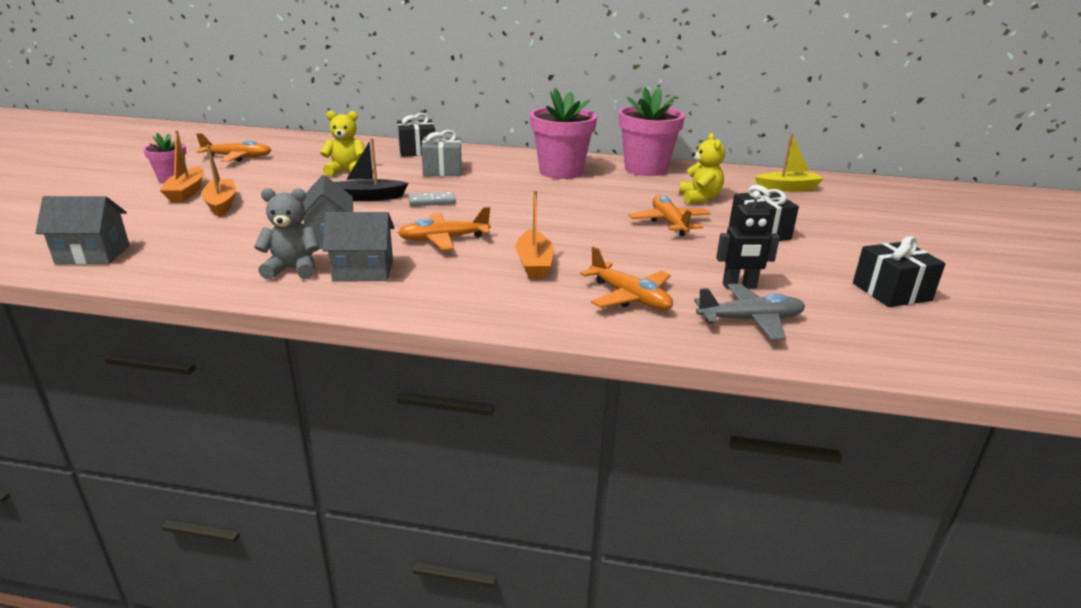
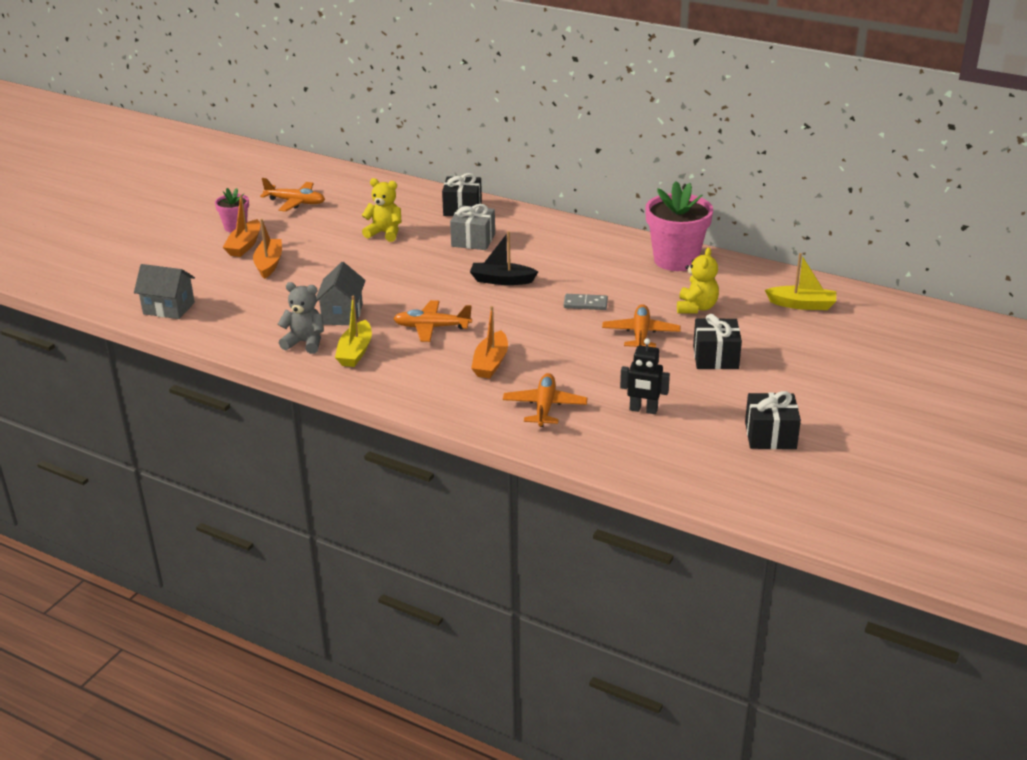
camera: 20 degrees right, 5 degrees up
(363, 271) = (355, 352): grey house -> yellow boat
(369, 197) = (391, 270): black boat -> black boat (502, 280)
(432, 201) = (443, 281): grey domino -> grey domino (585, 304)
(561, 172) = (586, 255): pink flower pot -> none
(630, 297) = (544, 407): orange plane -> orange plane turned 150 degrees counterclockwise
(750, 320) = (623, 441): grey plane -> none

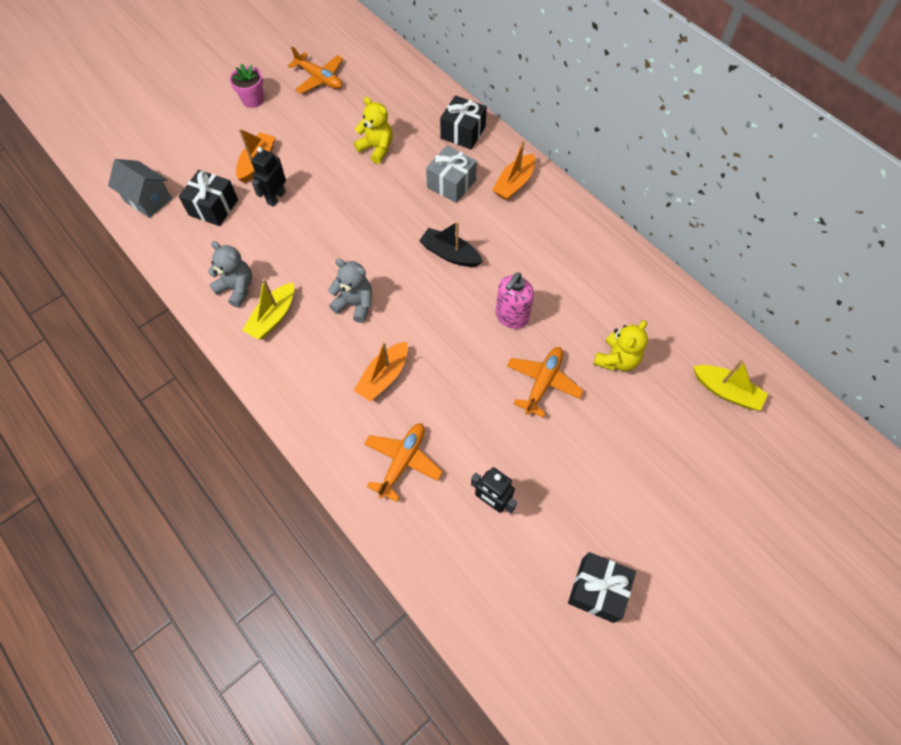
camera: 20 degrees right, 30 degrees up
(244, 245) = (249, 129): orange boat -> orange boat (514, 183)
(304, 281) = (276, 197): none -> black robot
(342, 314) = (286, 258): grey house -> none
(431, 327) = (355, 304): orange plane -> grey teddy bear
(585, 304) = (511, 317): grey domino -> pink soap dispenser
(675, 260) = (630, 277): pink flower pot -> none
(715, 357) = (599, 445): black gift -> black gift (213, 207)

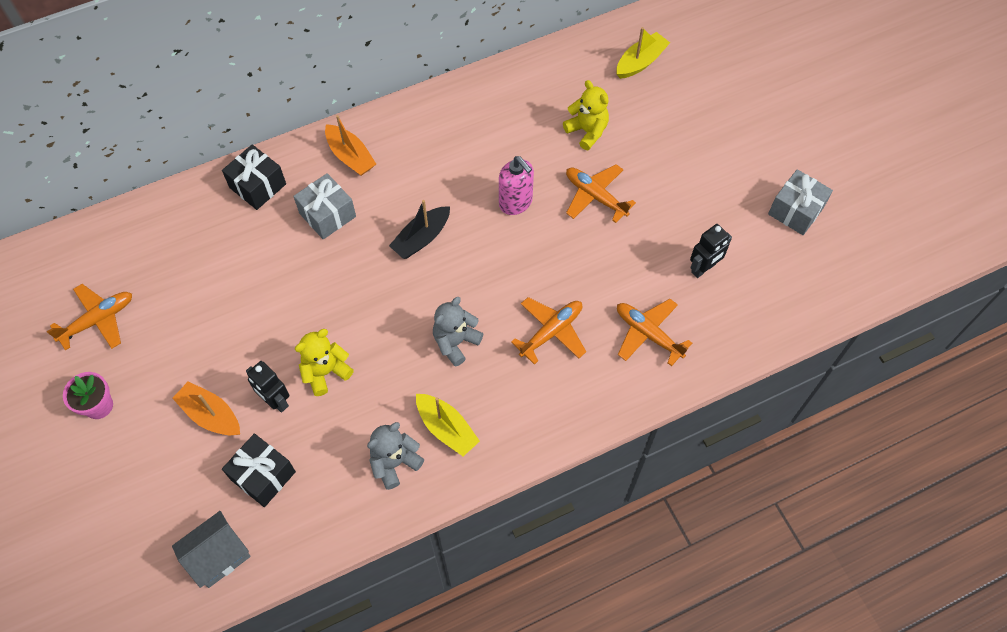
camera: 75 degrees left, 0 degrees up
(376, 148) = (244, 278): yellow teddy bear -> yellow teddy bear (325, 372)
(384, 376) = (551, 332): orange boat -> orange plane
(597, 590) = (795, 211): black gift -> grey gift

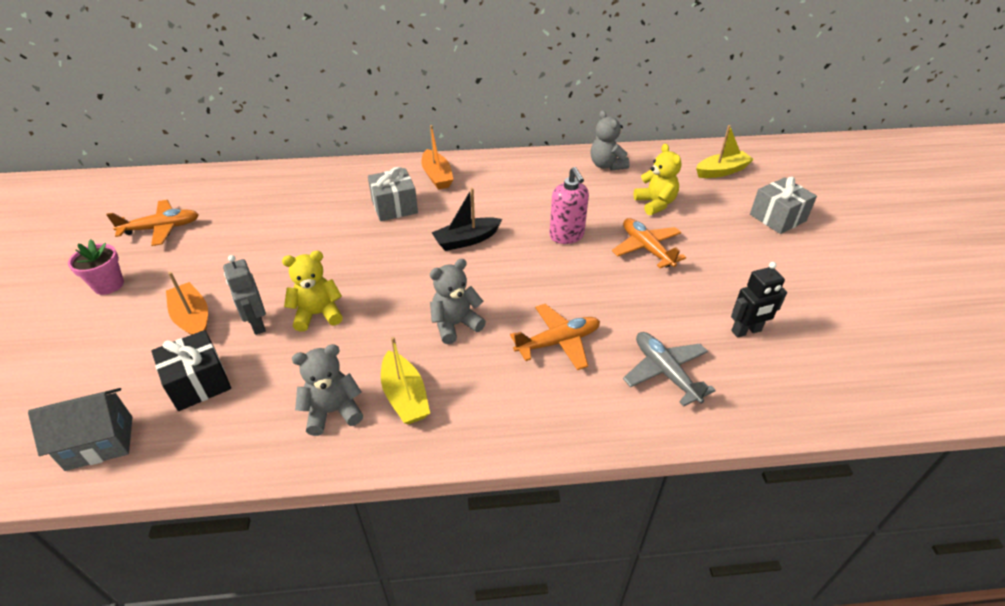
camera: 20 degrees right, 20 degrees down
(258, 186) = (351, 177): black gift -> none
(276, 401) = (257, 324): black robot -> grey robot
(522, 86) = (606, 165): none -> grey teddy bear
(648, 334) = (665, 372): orange plane -> grey plane
(795, 211) = (865, 308): grey gift -> grey gift (777, 218)

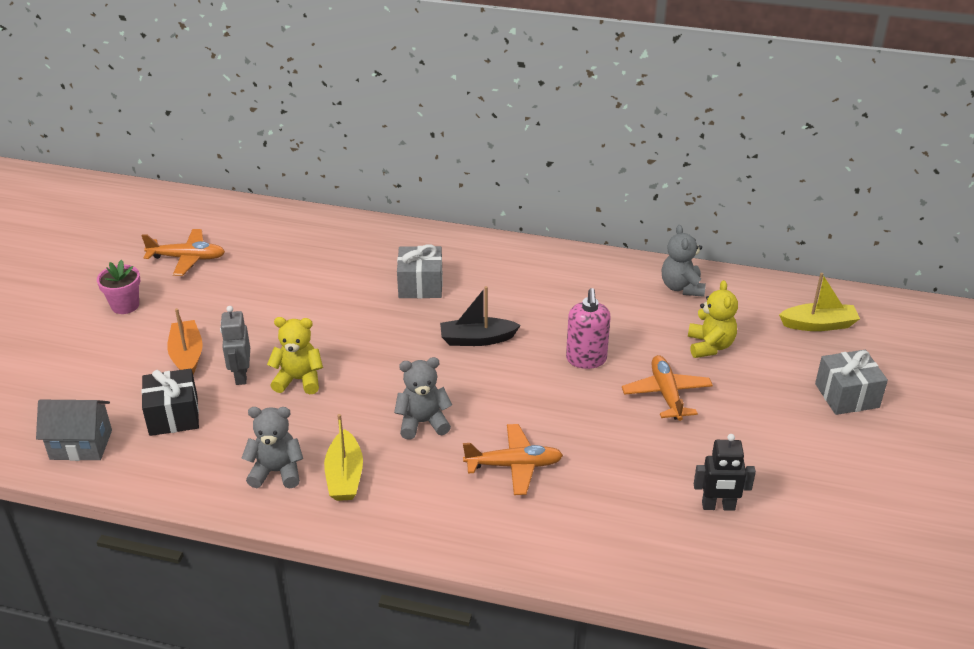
camera: 20 degrees right, 5 degrees down
(437, 176) = (481, 260): orange boat -> none
(665, 372) = (604, 522): grey plane -> none

